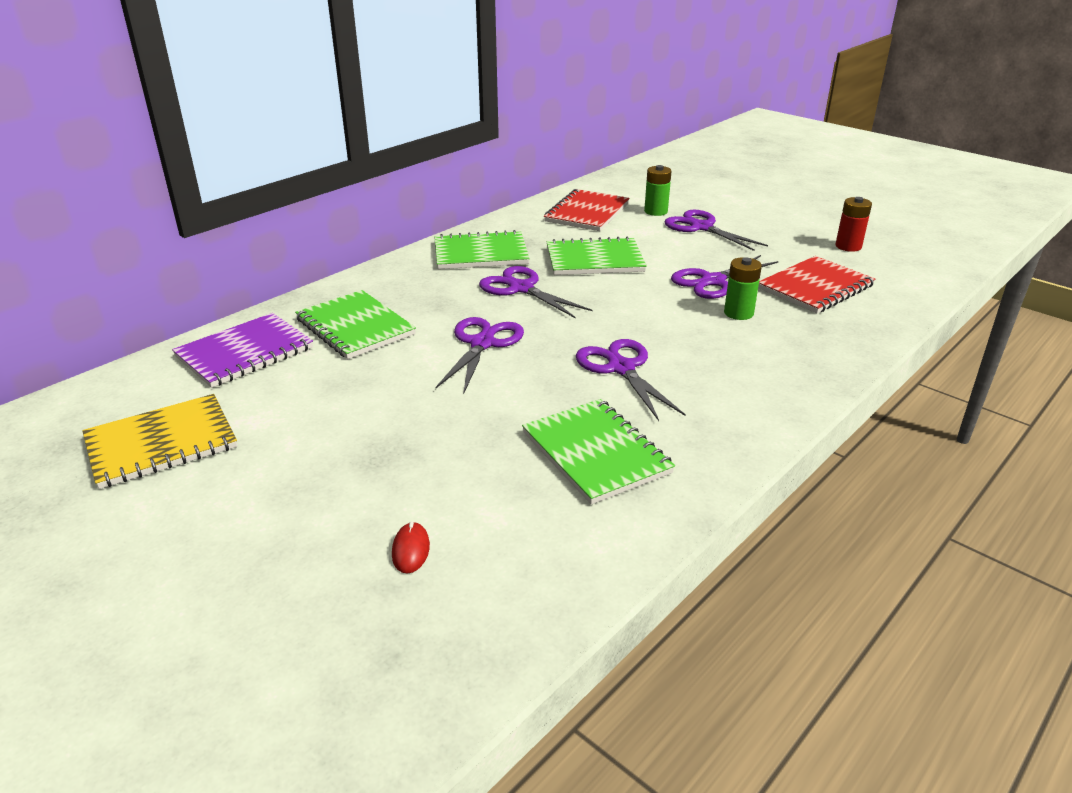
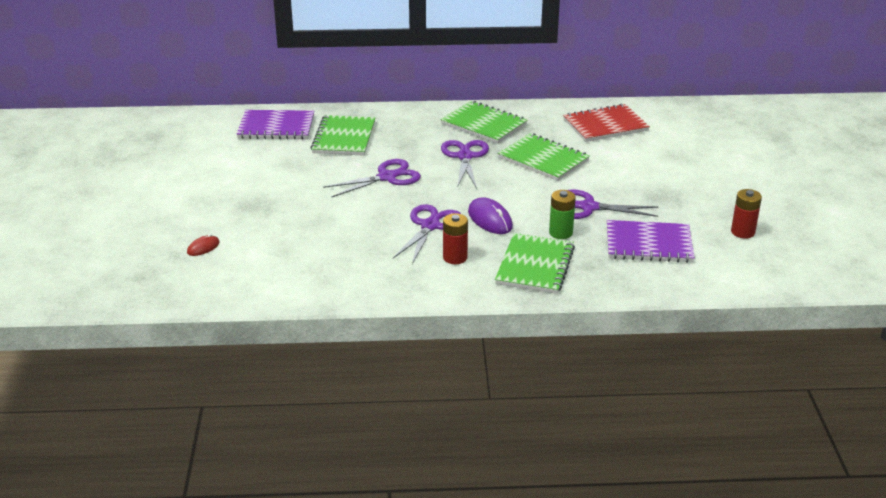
camera: 45 degrees right, 0 degrees up
(161, 443) = (185, 154): yellow notebook -> none
(596, 452) = (340, 255): green notebook -> green notebook (535, 265)
(655, 211) = (656, 145): green battery -> none
(660, 333) = (490, 219): none -> purple mouse
(701, 227) = (663, 170): purple scissors -> none
(705, 385) = (455, 257): none -> red battery
(815, 287) = (648, 244): red notebook -> purple notebook

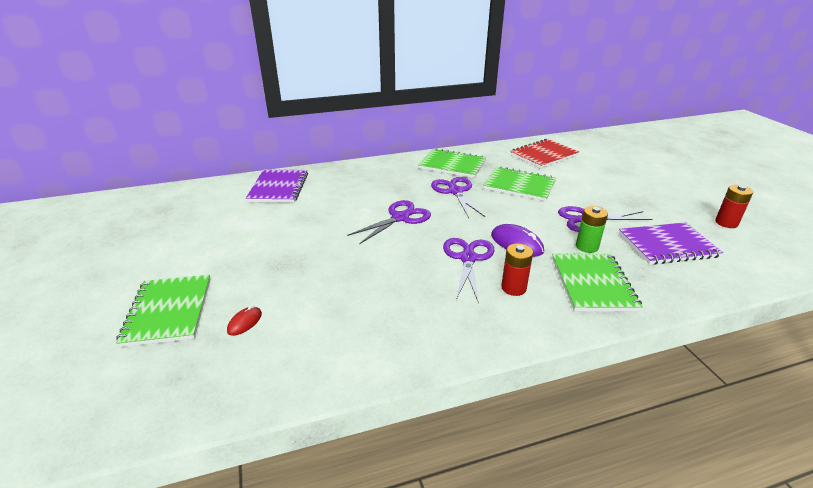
camera: 15 degrees left, 0 degrees up
(276, 127) = (279, 187): purple notebook -> purple notebook turned 75 degrees counterclockwise
(344, 137) = (343, 189): green notebook -> green notebook (168, 311)

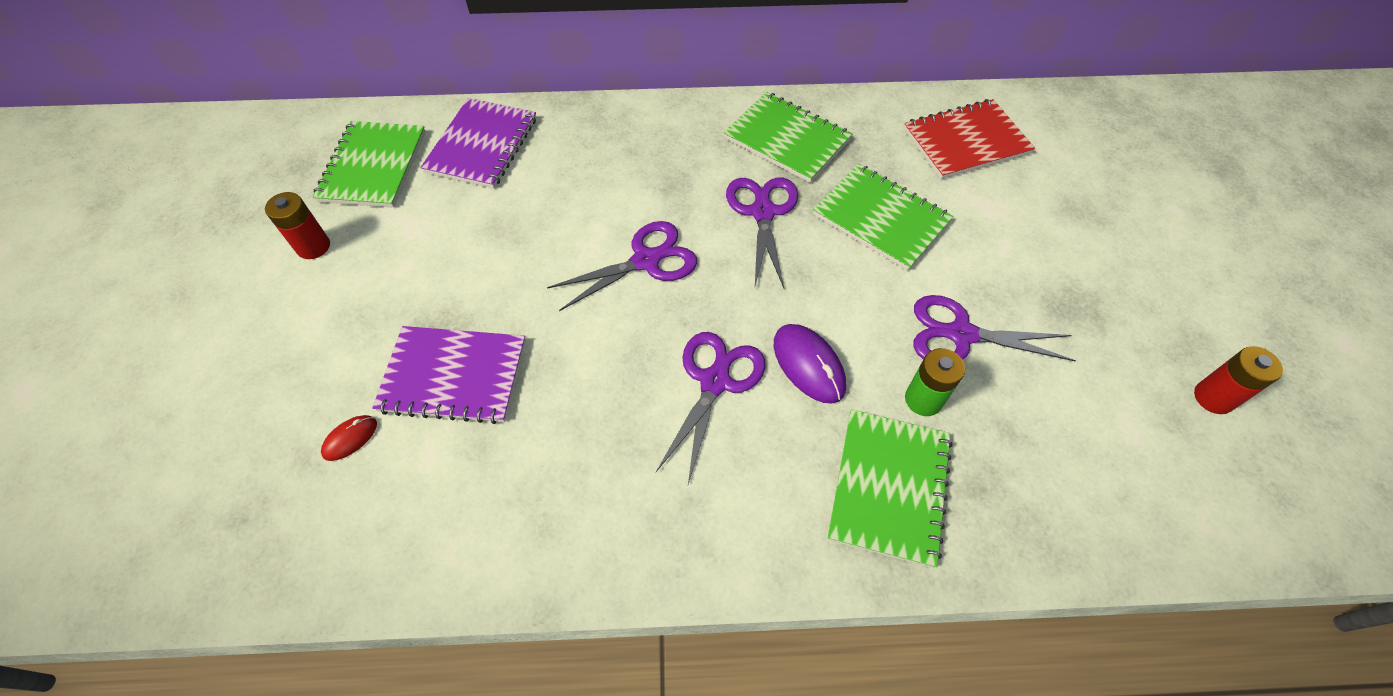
camera: 15 degrees right, 25 degrees up
(168, 311) = (259, 391): green notebook -> green notebook (373, 166)
(513, 288) = (757, 465): red battery -> red battery (313, 246)
(667, 245) = (1067, 429): purple notebook -> purple notebook (453, 376)

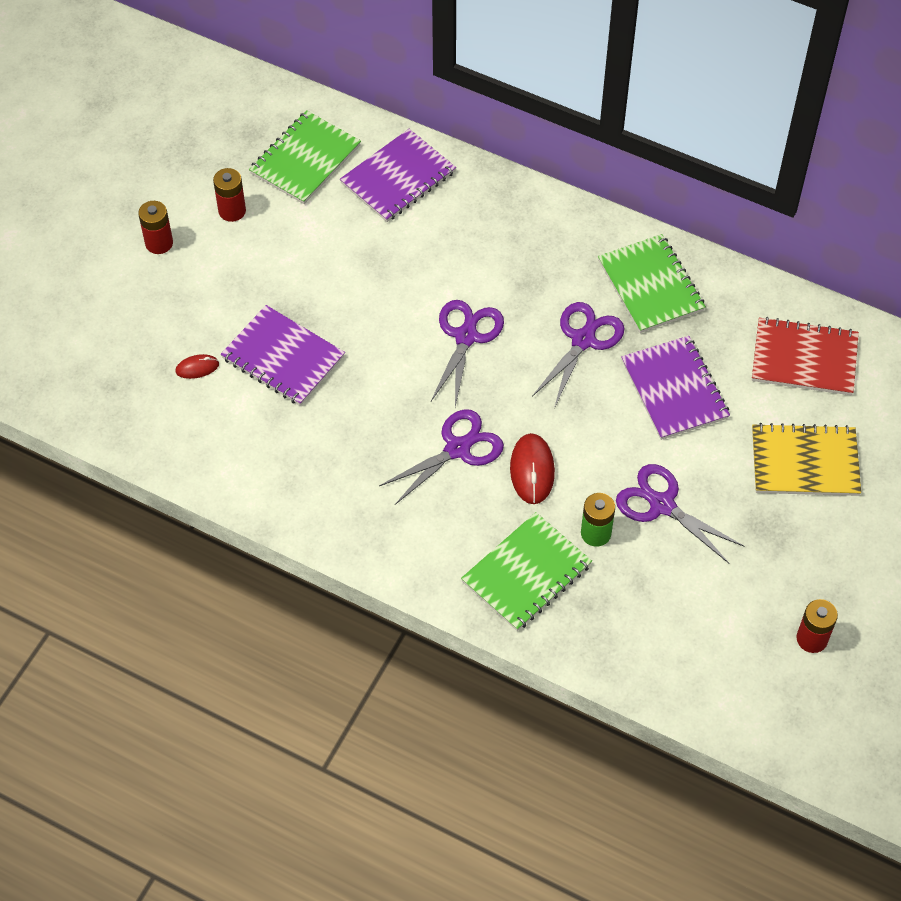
camera: 30 degrees right, 0 degrees up
(237, 316) = (159, 243): none -> red battery
(645, 261) = (466, 337): purple scissors -> purple scissors turned 75 degrees counterclockwise
(808, 365) = (532, 470): purple mouse -> red mouse
(881, 218) = (674, 389): green notebook -> purple notebook
(1047, 228) = (804, 462): none -> yellow notebook

